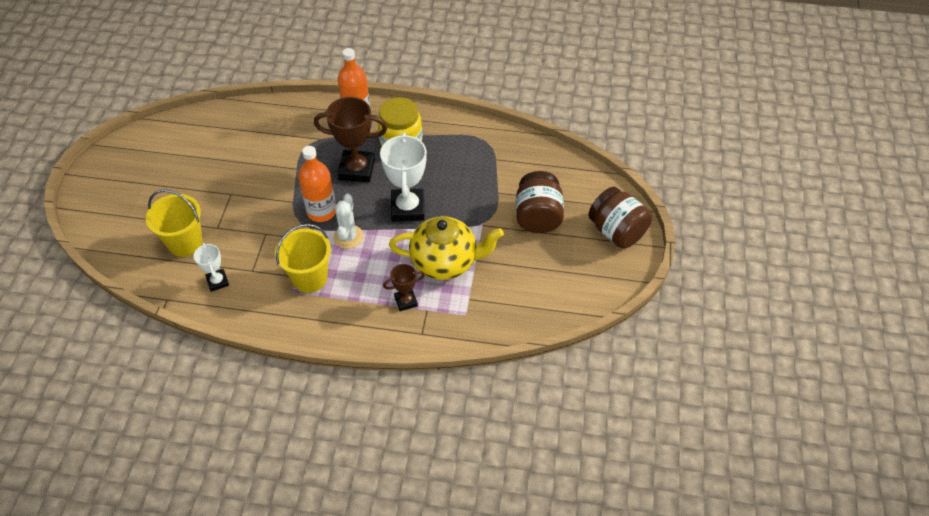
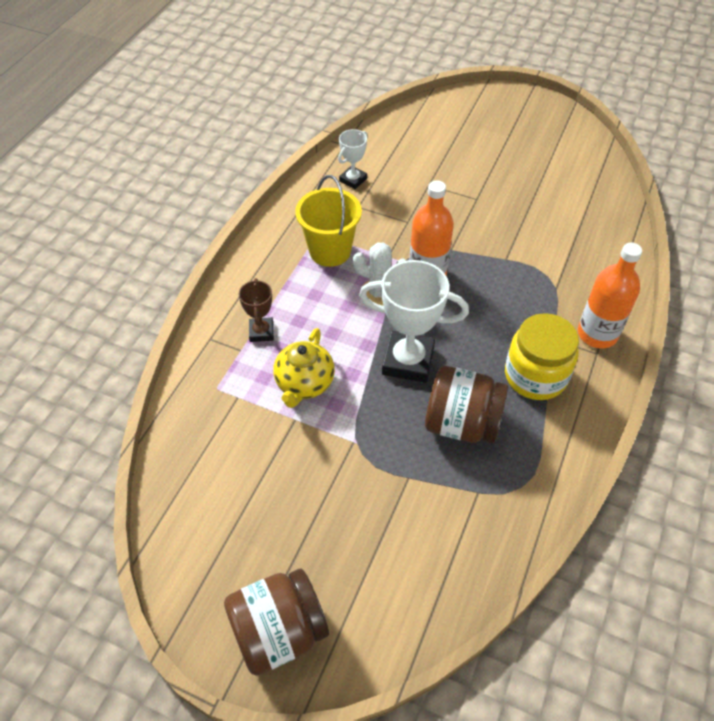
camera: 105 degrees right, 0 degrees up
(185, 242) = (414, 160): yellow bucket -> none
(217, 281) = (353, 180): white trophy -> white trophy turned 45 degrees counterclockwise
(357, 169) = (491, 318): brown trophy -> none
(445, 262) = (304, 384): yellow teapot -> yellow teapot, size x0.67
(538, 217) = (345, 519): brown jar -> brown jar (461, 423)

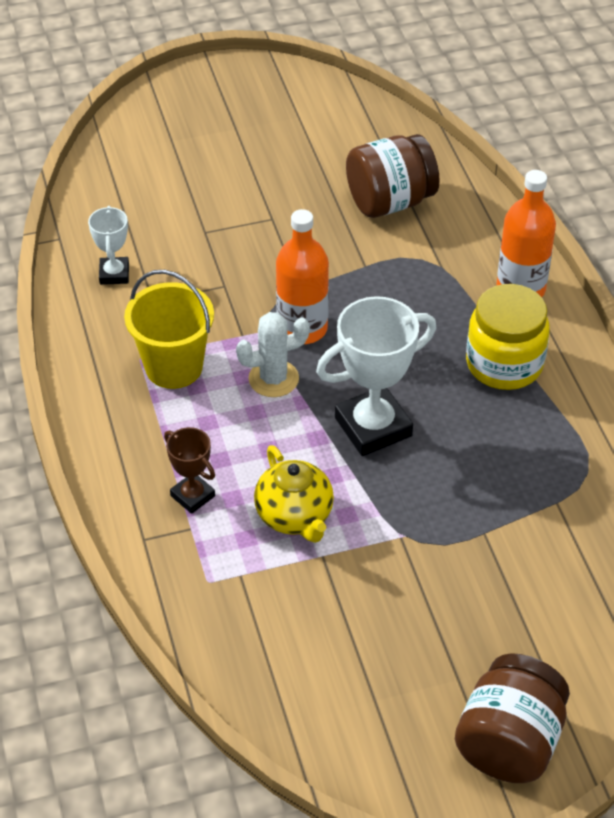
camera: 40 degrees left, 5 degrees down
(461, 423) = (482, 451): brown jar -> brown jar (390, 201)

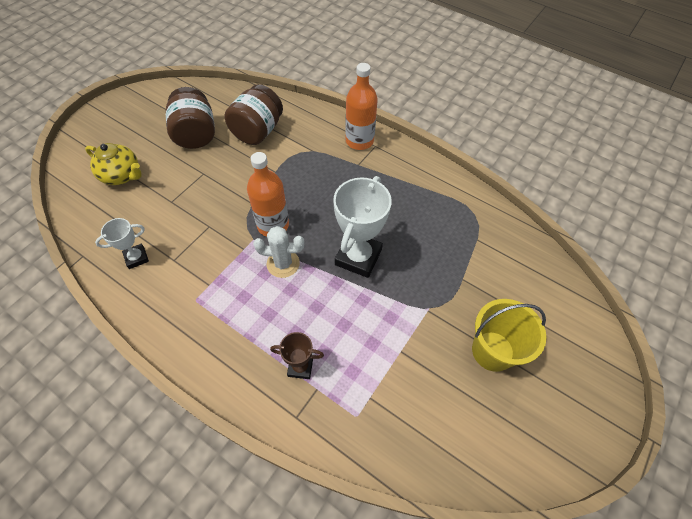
camera: 40 degrees left, 10 degrees up
(114, 274) = (136, 258): white trophy -> white trophy turned 75 degrees counterclockwise
(174, 367) = (220, 293): yellow bucket -> yellow bucket (492, 351)
(273, 379) = (283, 263): white cactus -> white cactus turned 60 degrees clockwise
(295, 516) = (366, 338): yellow teapot -> yellow teapot (122, 176)
(504, 364) = (387, 183): yellow jar -> none
(509, 742) = (585, 389): brown jar -> brown jar (196, 134)

